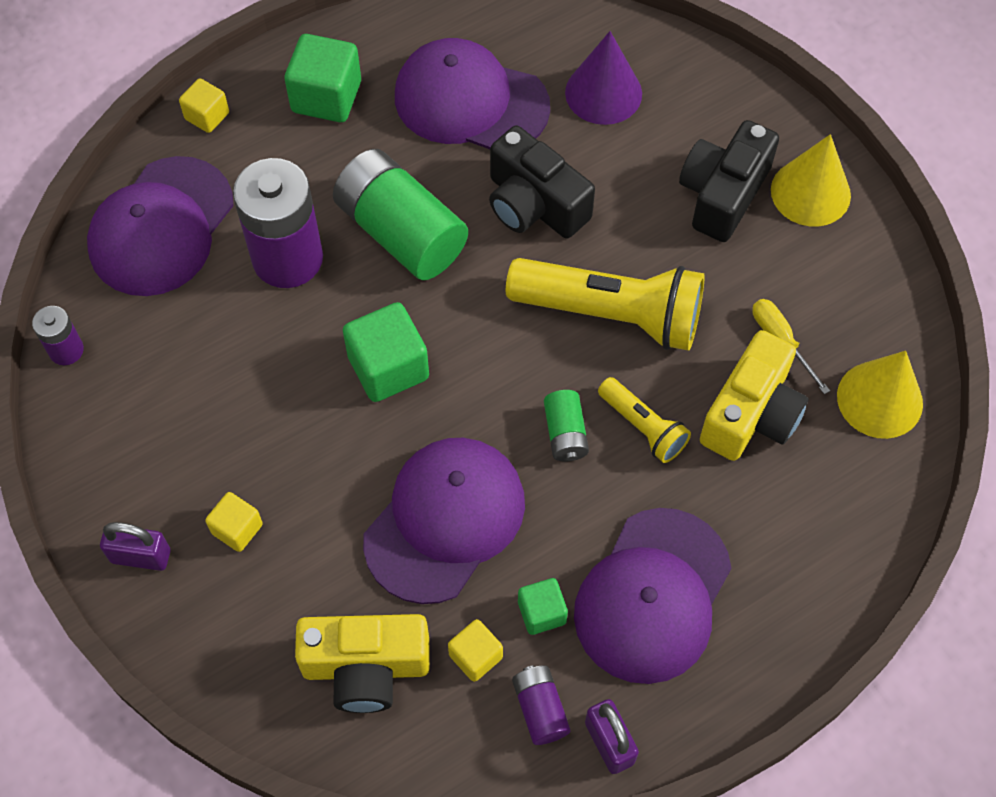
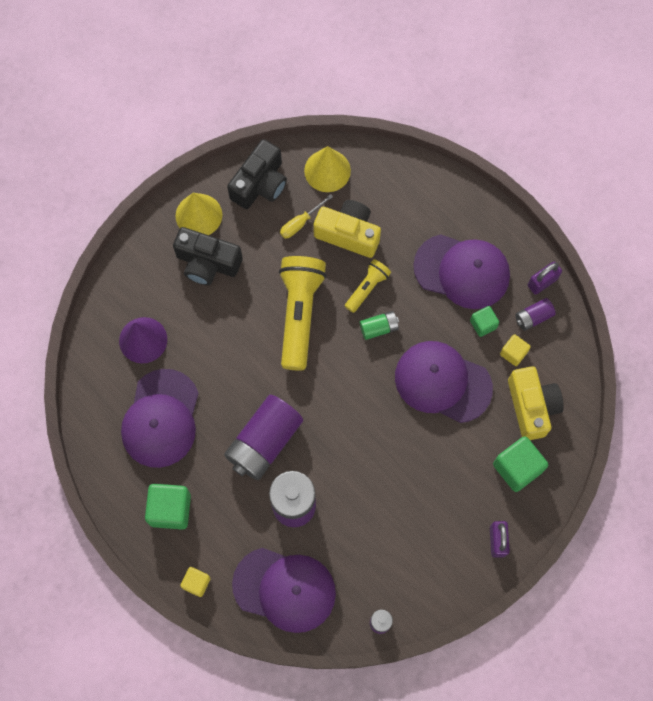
camera: 100 degrees left, 10 degrees up
(237, 529) = (470, 492): yellow cube -> none
(388, 367) = (356, 431): green cube -> green cube (517, 467)
(401, 232) = (264, 442): green battery -> purple battery
(534, 204) = (232, 368): black camera -> black camera (260, 184)

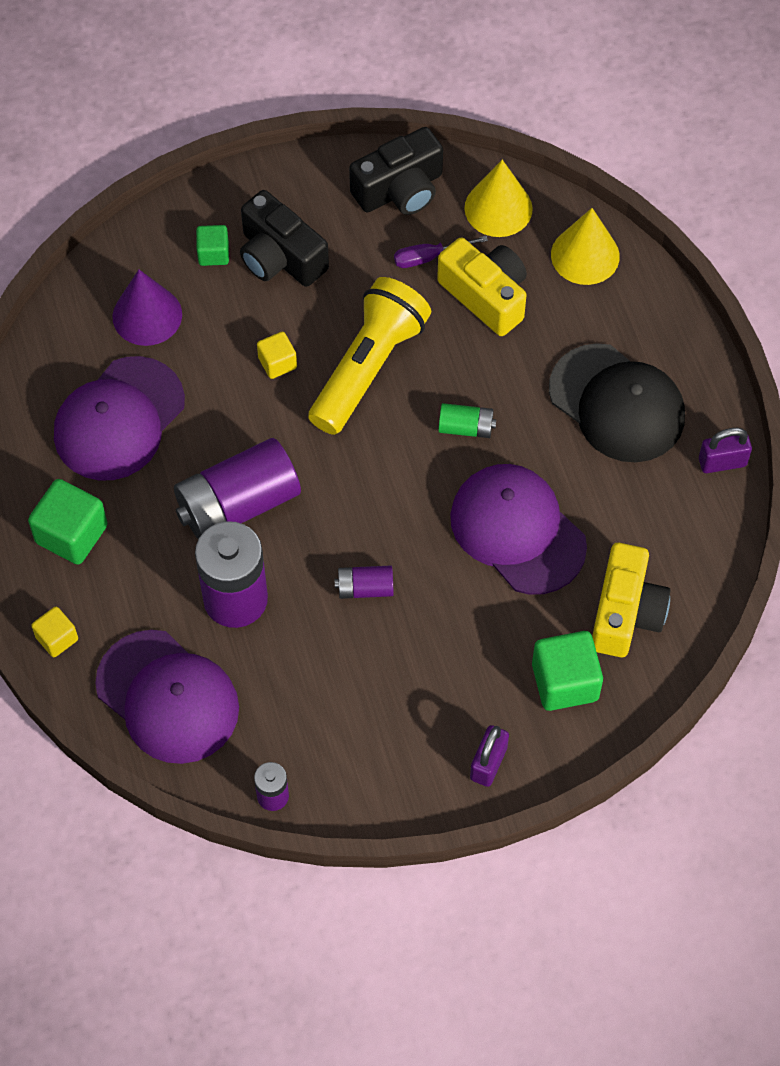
camera: 25 degrees right, 10 degrees down
(198, 215) = (299, 195): yellow cone -> yellow cone (585, 255)
(300, 223) = (429, 257): yellow screwdriver -> purple screwdriver
(367, 288) = (476, 372): yellow flashlight -> none
(462, 271) = (617, 404): purple cap -> black cap
(483, 324) = (611, 481): green cube -> green cube (213, 253)
(513, 353) = (635, 535): yellow cube -> yellow cube (277, 363)
(533, 317) = (686, 501): purple battery -> purple battery (365, 588)

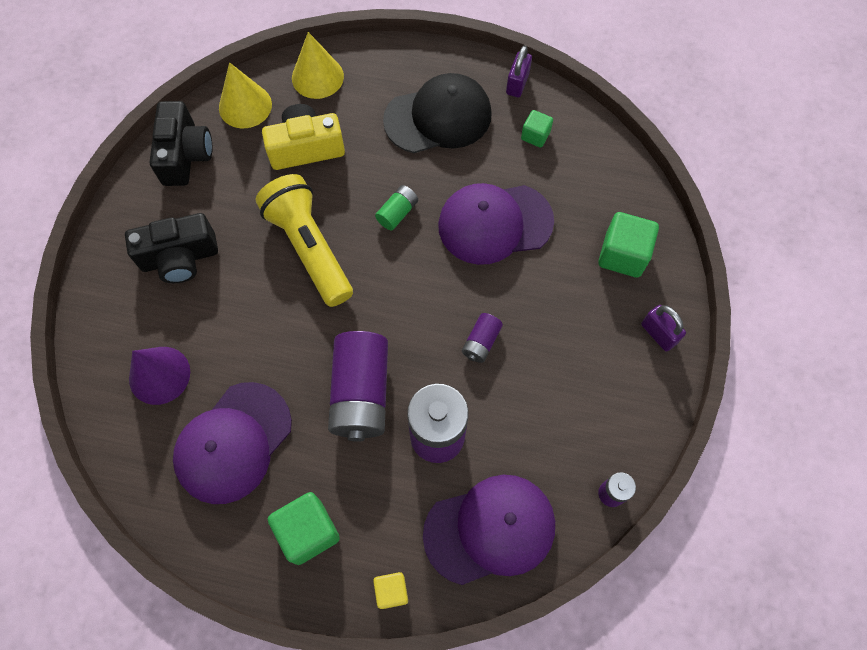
camera: 60 degrees left, 5 degrees up
(119, 419) = (233, 442): purple cap -> purple cap turned 60 degrees clockwise
(213, 253) = (143, 301): green cube -> green cube (535, 135)
(277, 363) = (264, 305): yellow cube -> none
(429, 257) = (251, 166): purple screwdriver -> none
(625, 613) = (592, 193): yellow camera -> none

